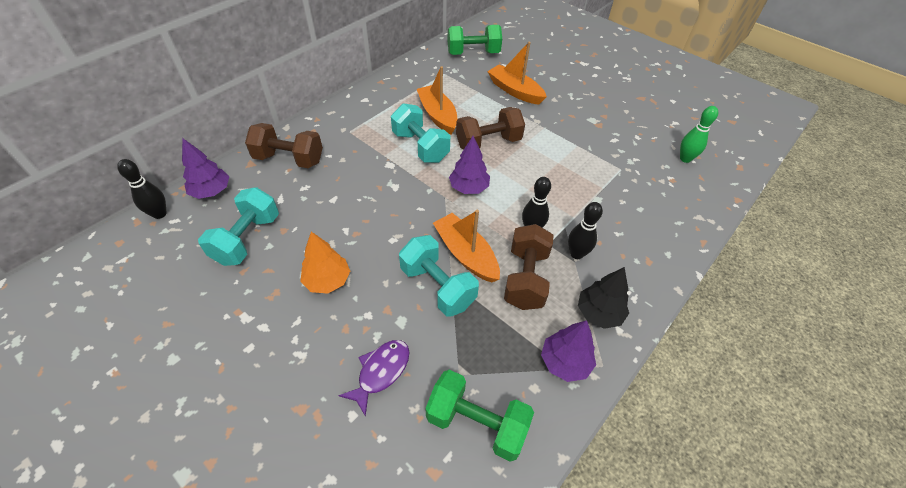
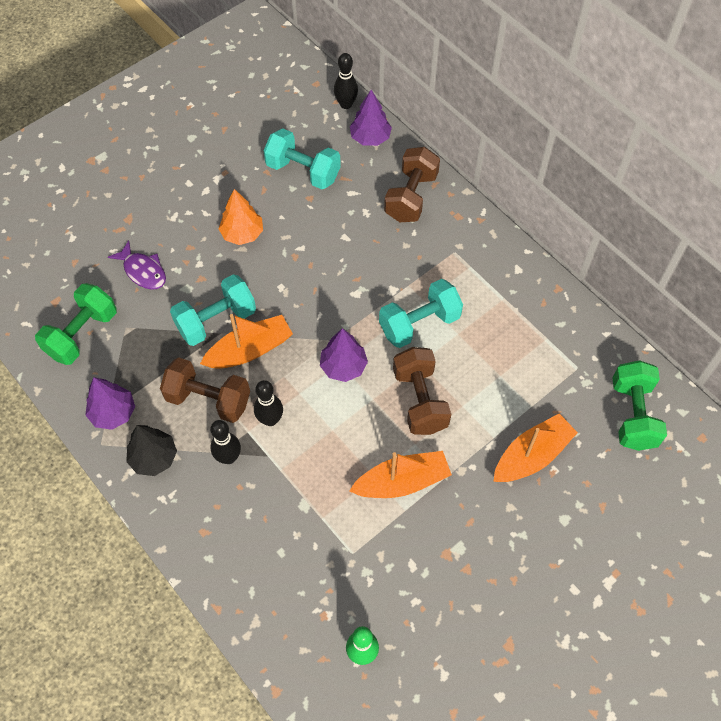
camera: 100 degrees right, 10 degrees up
(437, 115) = (480, 349): orange boat -> orange boat (402, 482)

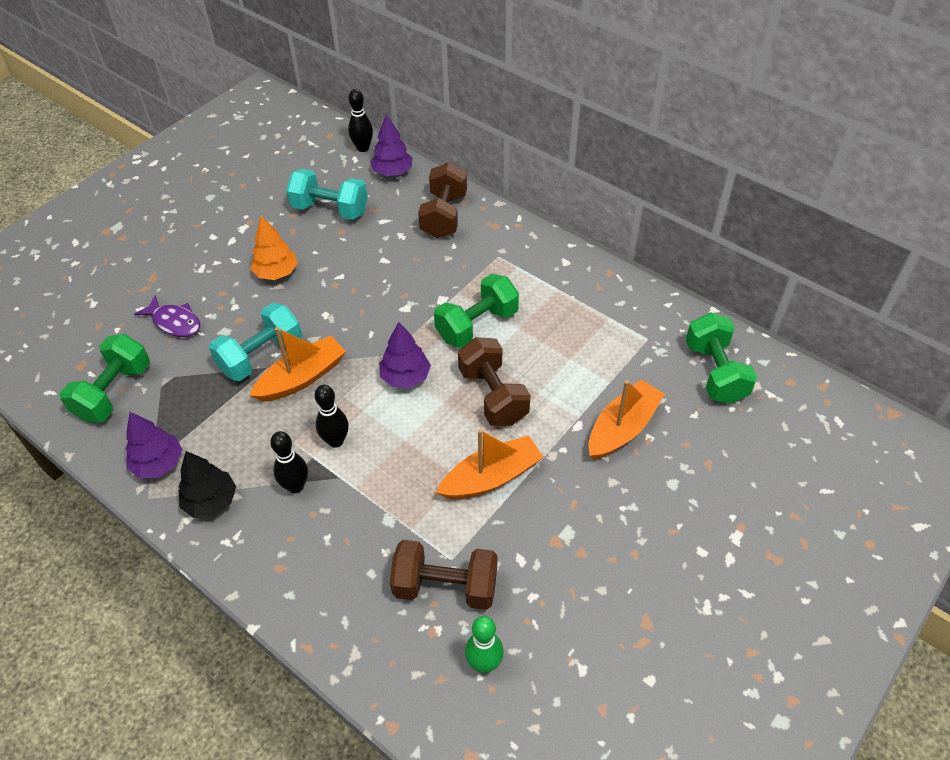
camera: 10 degrees left, 10 degrees down
(208, 399) = (264, 433): brown dumbbell -> brown dumbbell (445, 586)
(419, 324) = (477, 325): turquoise dumbbell -> green dumbbell

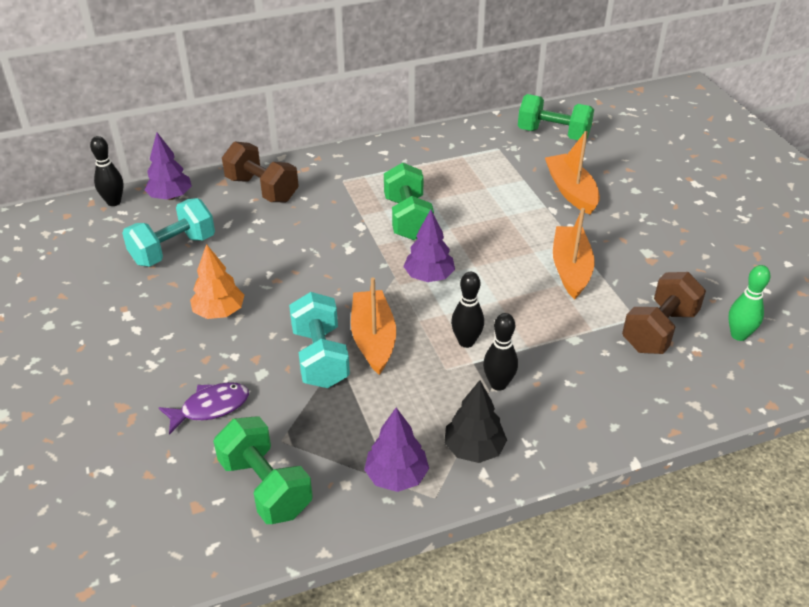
camera: 60 degrees left, 10 degrees down
(493, 395) = (490, 238): brown dumbbell -> none

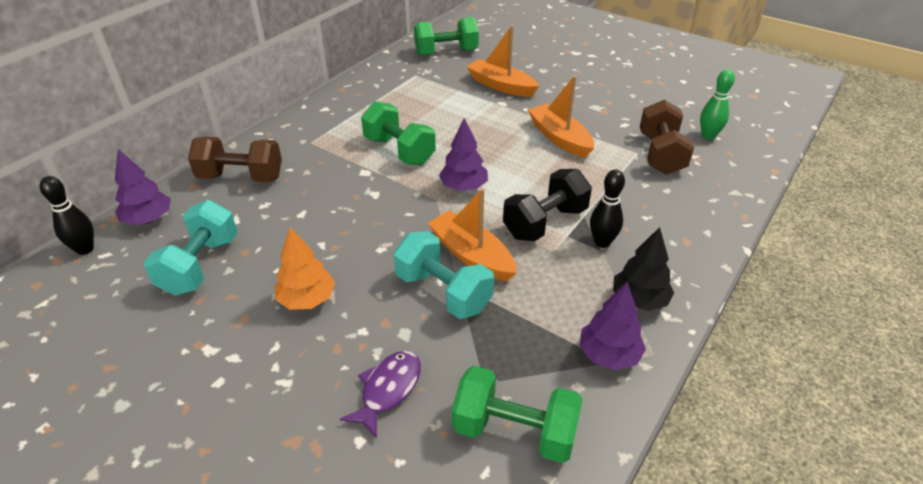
camera: 35 degrees left, 0 degrees up
(466, 342) = (545, 223): black bowling pin -> black dumbbell

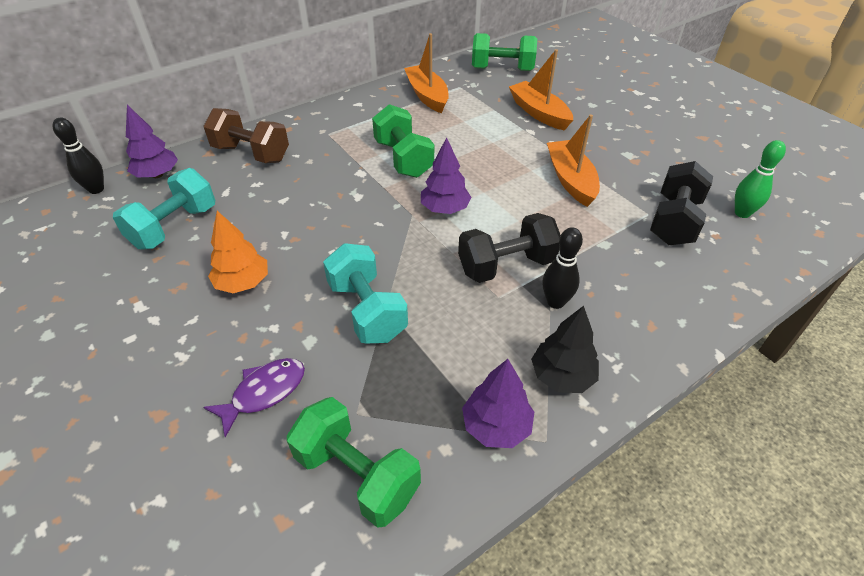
camera: 20 degrees right, 5 degrees up
(471, 255) = (414, 280): orange boat -> orange boat (427, 95)
(660, 154) = (674, 221): brown dumbbell -> black dumbbell

